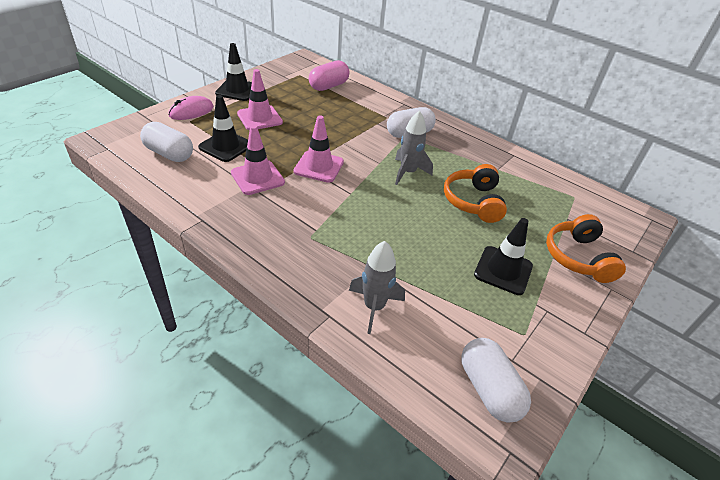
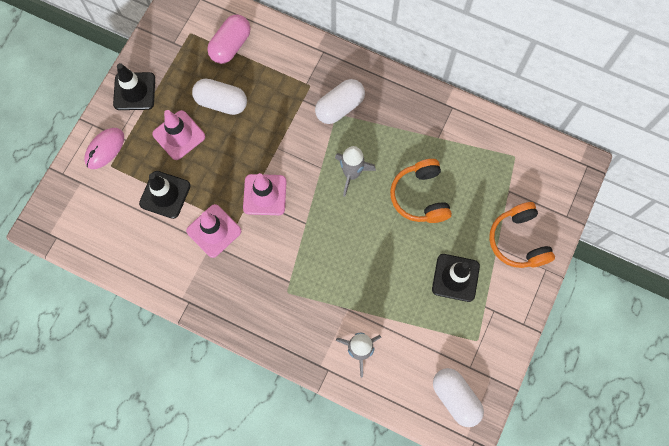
camera: 10 degrees left, 30 degrees up
(169, 154) = (117, 225): white capsule -> white capsule (221, 102)

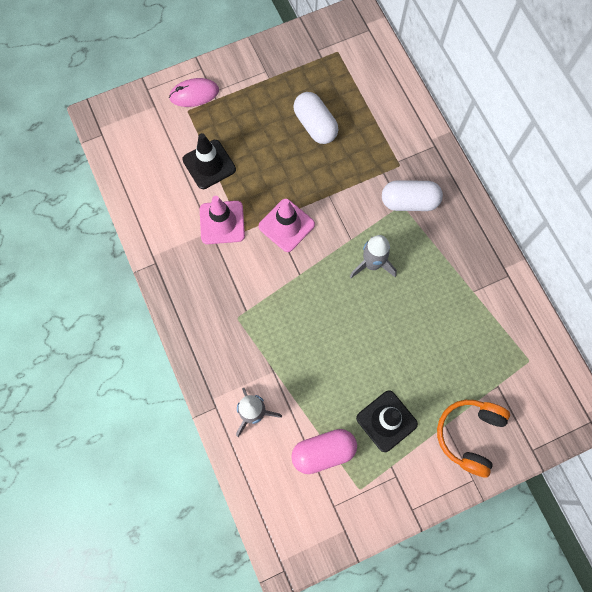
camera: 40 degrees right, 0 degrees up
(134, 91) = (254, 66): black traffic cone -> none
(179, 135) = (259, 126): pink traffic cone -> none
(231, 46) = (361, 85): pink capsule -> pink capsule (323, 452)
(420, 196) = (415, 329): orange headphones -> none
(455, 398) = (299, 521): white capsule -> none

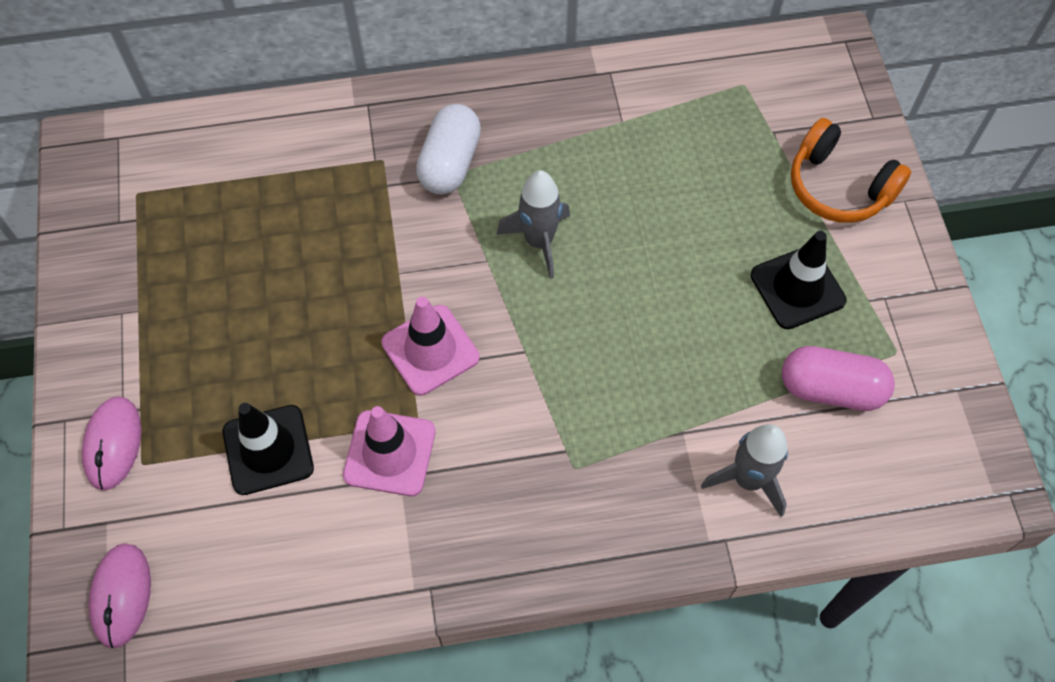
camera: 75 degrees left, 10 degrees down
(121, 126) = (121, 595): none -> pink mouse
(315, 125) = (261, 261): white capsule -> none
(323, 452) = (831, 389): pink capsule -> pink capsule turned 75 degrees counterclockwise

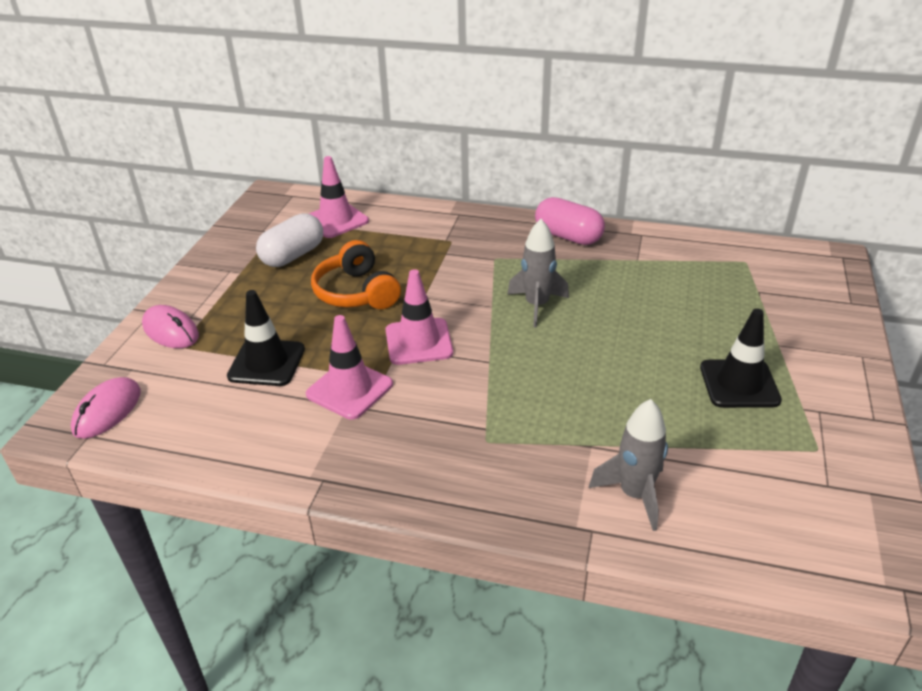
camera: 25 degrees right, 25 degrees down
(113, 444) = (171, 331): pink mouse -> pink mouse turned 75 degrees counterclockwise
(209, 169) = (336, 220): none -> pink traffic cone
(450, 163) = (496, 252): white capsule -> white capsule (293, 255)
(831, 389) = (742, 456): pink capsule -> pink capsule (568, 236)
(839, 186) = (803, 334): orange headphones -> orange headphones (356, 292)

